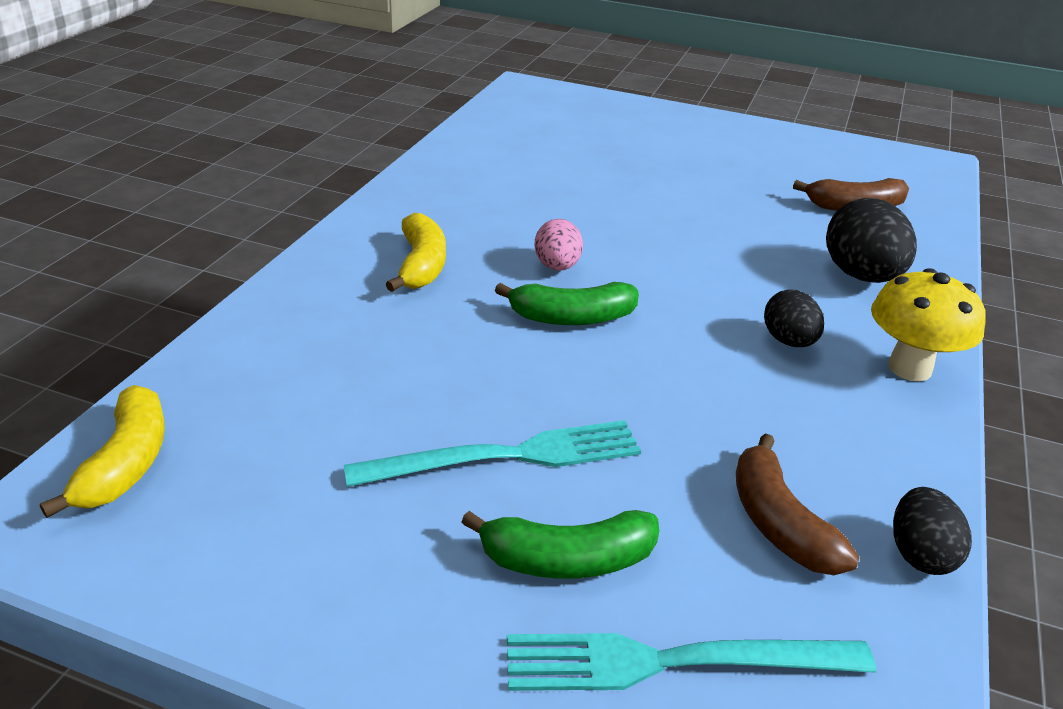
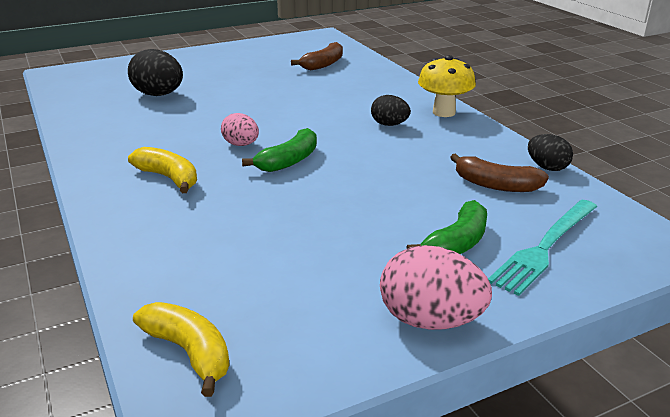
camera: 45 degrees left, 5 degrees down
(357, 624) = (430, 320): none -> pink egg
(507, 456) = (366, 226): turquoise fork -> none
(861, 276) = (372, 89): black egg -> black egg (159, 95)

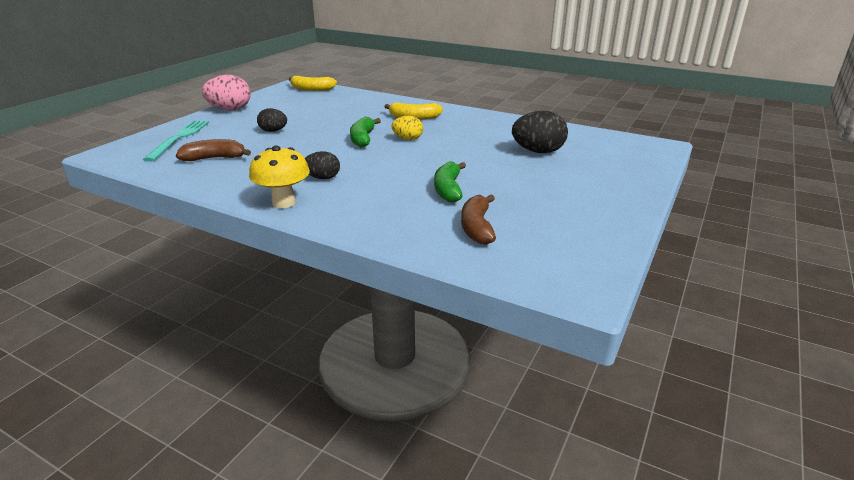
camera: 145 degrees right, 0 degrees up
(241, 145) = (408, 139): pink egg -> yellow egg
(457, 243) = (229, 130): green banana -> green banana (448, 189)
(547, 167) = (176, 178): black egg -> black egg (273, 131)

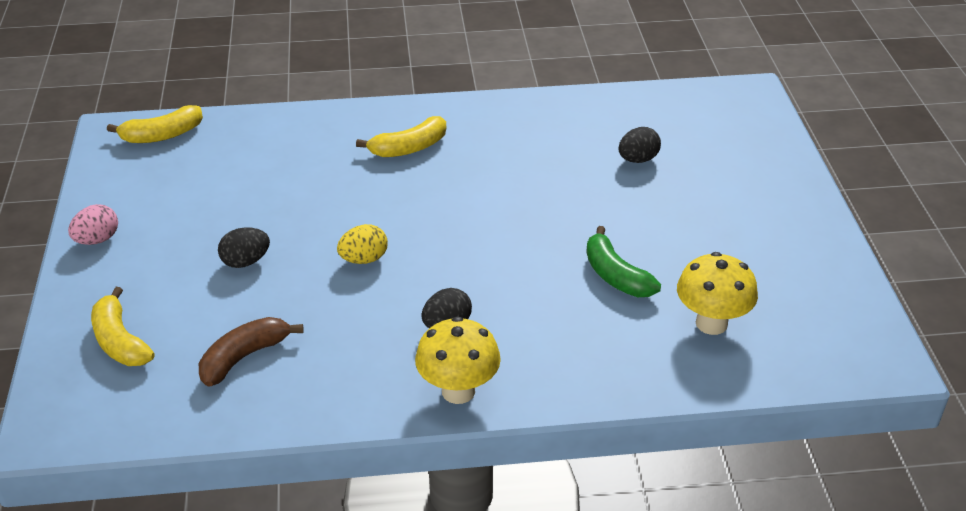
camera: 35 degrees left, 10 degrees up
(179, 138) = (120, 341): turquoise fork -> yellow banana
(230, 109) = (97, 240): pink egg -> pink egg, size x0.61
(363, 139) = (397, 224): green banana -> none
(408, 139) = (457, 199): yellow egg -> yellow egg (364, 259)
(477, 227) = (711, 323): brown banana -> yellow mushroom
(538, 151) = (638, 159): black egg -> black egg, size x0.61

